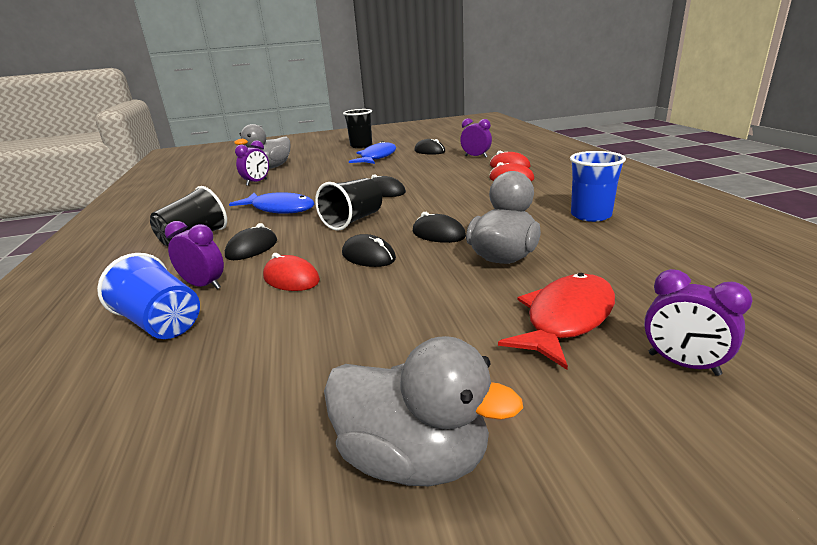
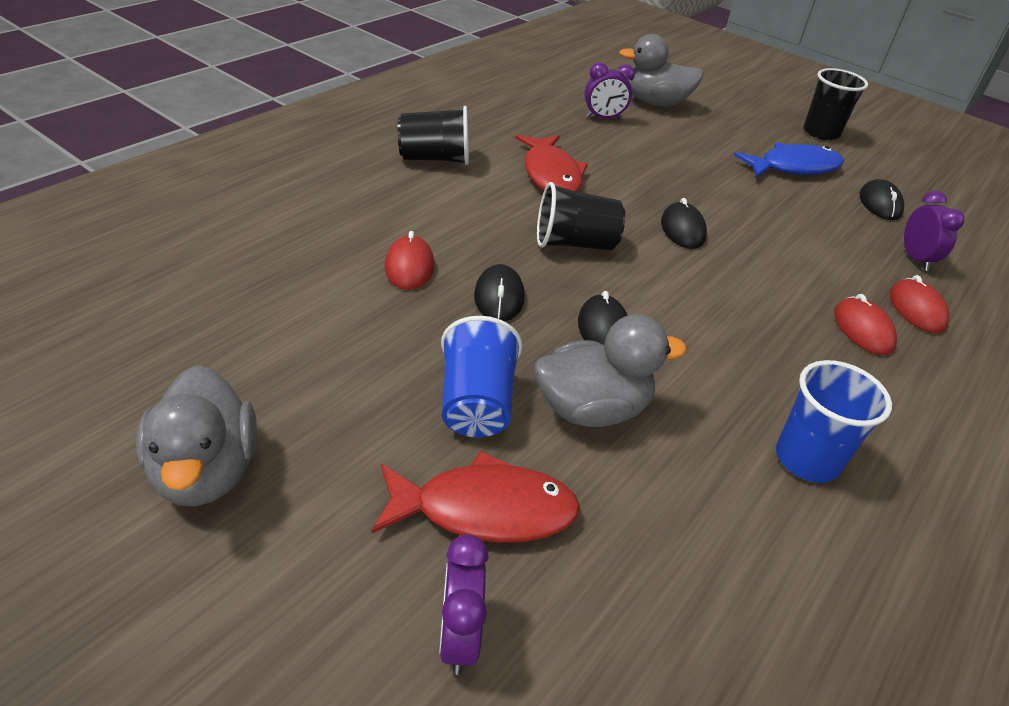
camera: 45 degrees right, 15 degrees up
(161, 323) = (283, 233): blue cup -> blue cup (476, 404)
(204, 285) = (356, 220): purple clock -> none
(252, 248) = (446, 207): black mouse -> none
(280, 209) = (551, 175): blue fish -> red fish

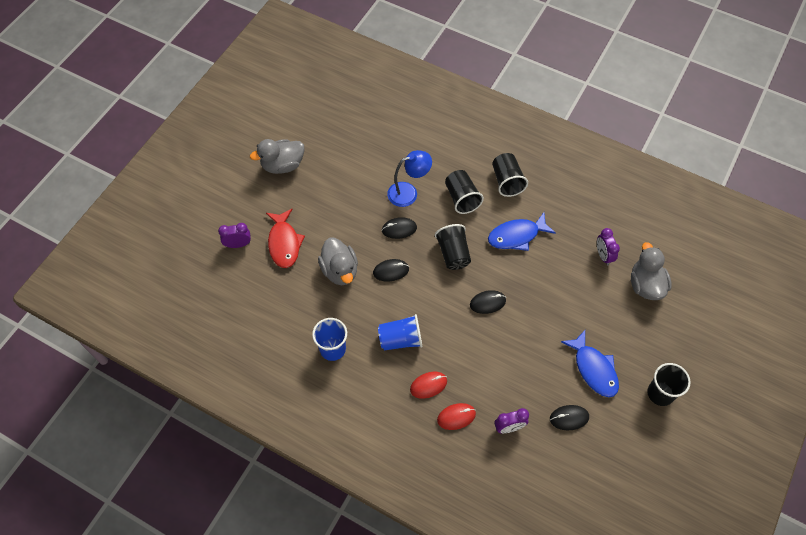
camera: 85 degrees right, 20 degrees up
(409, 267) = (408, 192): red mouse -> blue lamp
(451, 209) = (462, 198): none -> black cup
(476, 404) = (332, 232): blue cup -> blue cup (400, 339)
(551, 175) = (516, 236): red fish -> blue fish

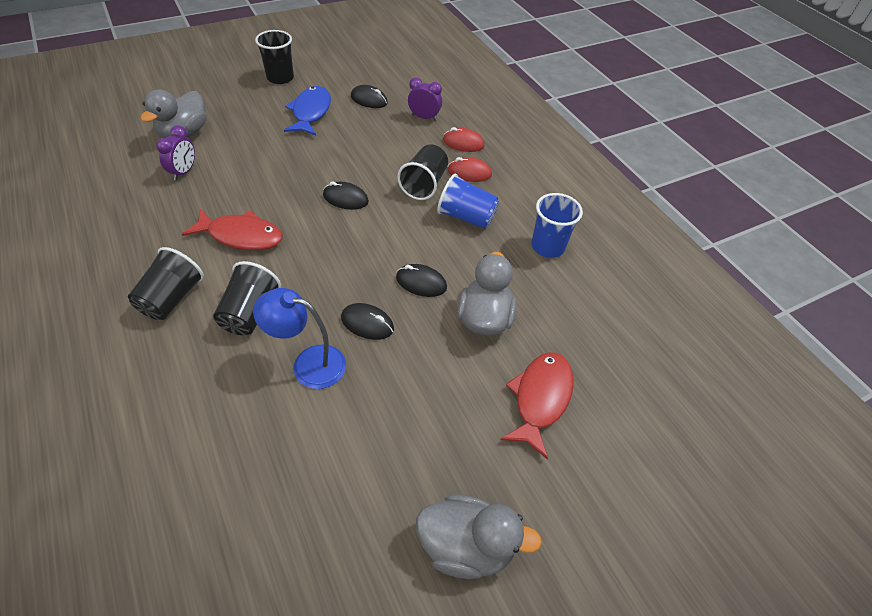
camera: 150 degrees left, 10 degrees down
(238, 244) = (614, 439): purple clock -> none
(453, 254) = (331, 259): black cup -> black cup (424, 184)
(516, 236) = (241, 236): blue fish -> red fish

